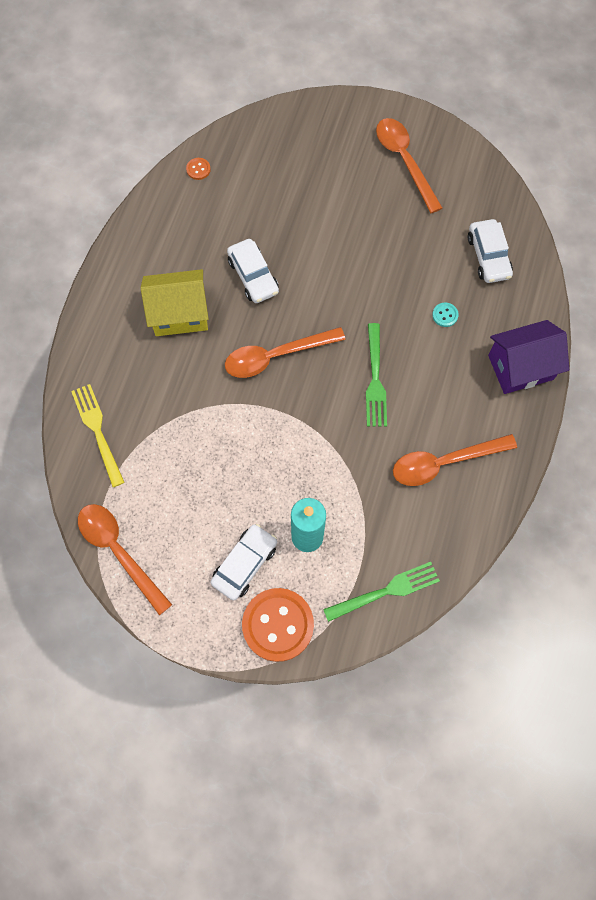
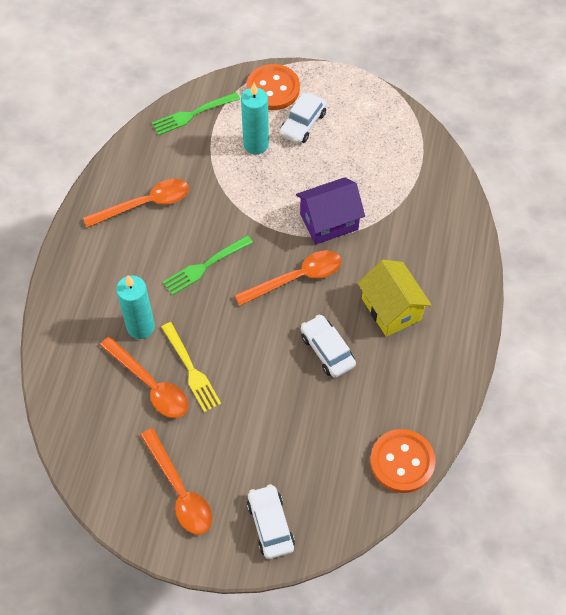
camera: 175 degrees right, 10 degrees down
(98, 432) = (440, 205): yellow fork -> yellow fork (190, 369)
(119, 551) = (401, 124): orange spoon -> orange spoon (150, 385)
(180, 314) = (391, 309): yellow house -> yellow house turned 75 degrees clockwise
(198, 169) = (402, 462): orange button -> orange button, size x2.48
(375, 378) = (205, 266): green fork -> green fork turned 120 degrees counterclockwise
(445, 315) = (140, 327): turquoise button -> turquoise candle
(488, 256) = (95, 389): white car -> white car (270, 525)
(520, 367) = (73, 285): purple house -> purple house (329, 222)

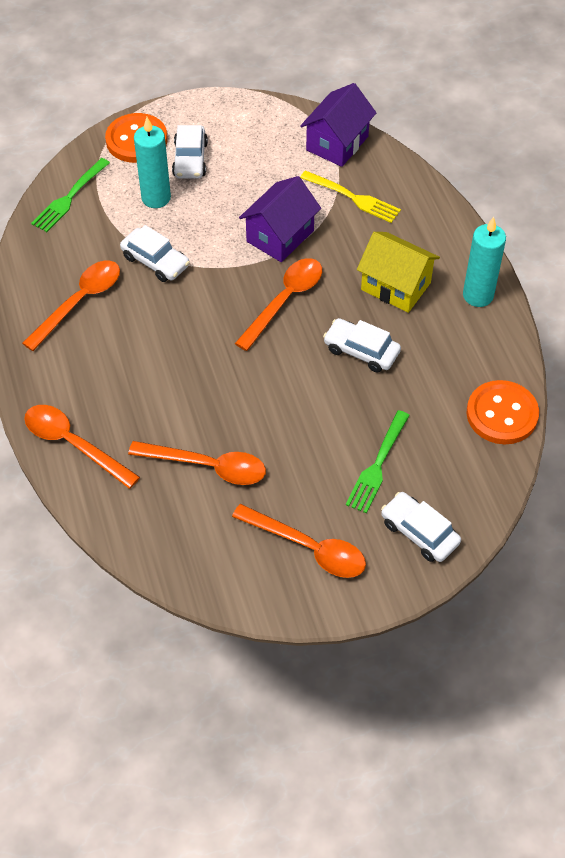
camera: 30 degrees left, 5 degrees down
(68, 316) = (73, 444): none -> orange spoon
(140, 327) = (158, 418): turquoise candle -> turquoise candle (478, 295)
(190, 369) = (238, 432): yellow fork -> yellow fork (352, 197)
(205, 266) = (185, 331): green fork -> green fork (378, 464)
(221, 197) = (155, 261): none -> white car
(427, 162) = (337, 143): none -> purple house

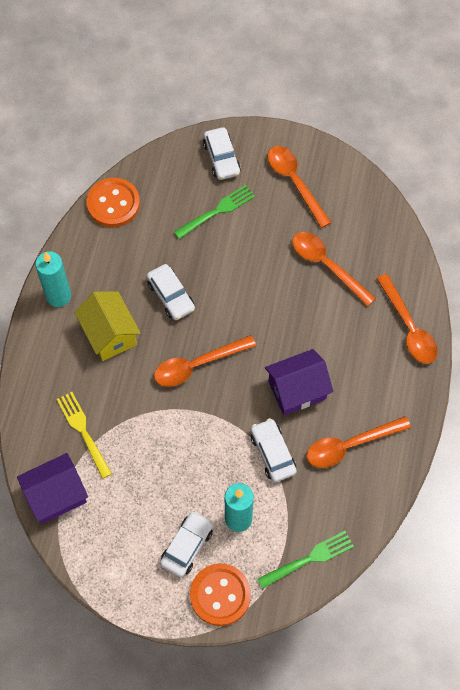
camera: 150 degrees left, 10 degrees up
(280, 236) = (163, 425): purple house -> purple house (297, 390)

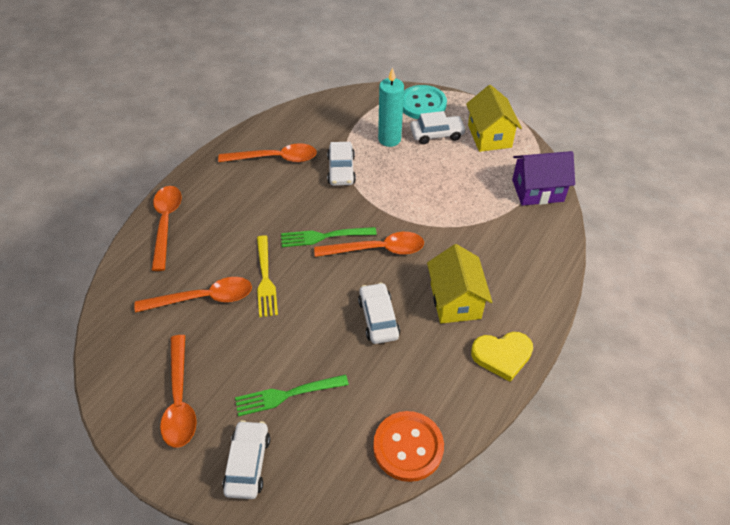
camera: 160 degrees left, 15 degrees down
(58, 296) = (502, 356): turquoise candle -> yellow heart
(84, 432) = (503, 227): yellow fork -> yellow fork (265, 278)
(125, 565) = (489, 136): none -> yellow house
(187, 546) = (437, 134): white car -> white car turned 150 degrees counterclockwise
(220, 595) = (422, 104): orange button -> turquoise button
(297, 390) = (296, 205): purple house -> none
(308, 559) = (348, 106): green fork -> green fork (325, 236)
(327, 265) = (203, 298): orange spoon -> orange spoon turned 75 degrees counterclockwise

